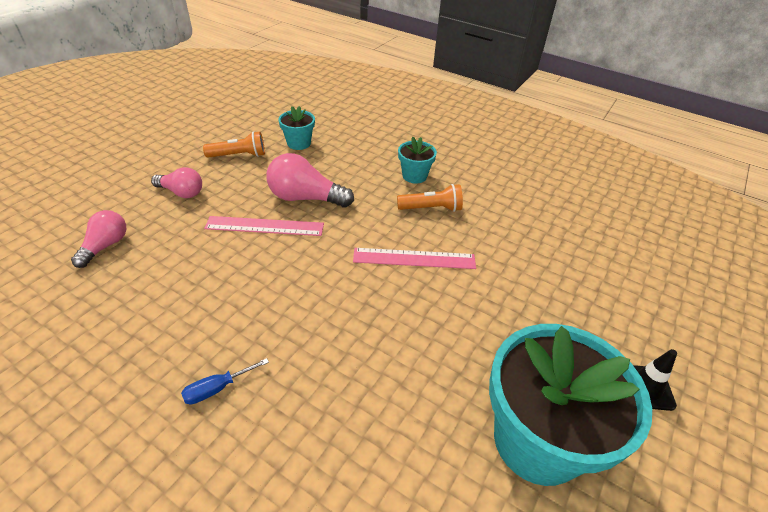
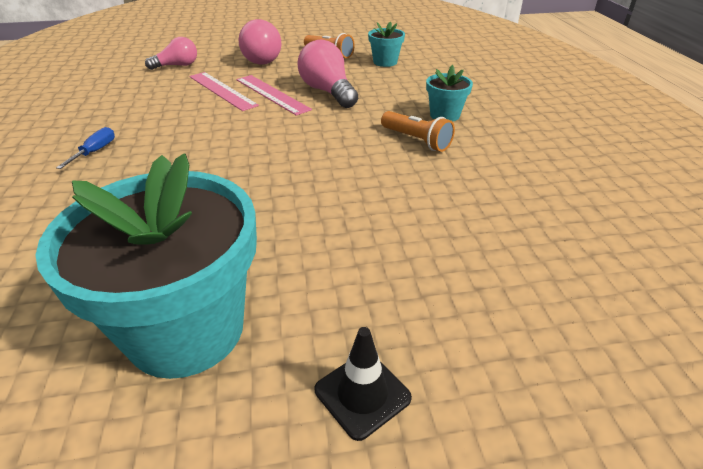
camera: 50 degrees right, 5 degrees down
(181, 192) = (259, 59): pink light bulb -> pink light bulb, size x1.54
(217, 388) = (95, 151): blue screwdriver -> blue screwdriver turned 90 degrees clockwise
(414, 258) = (336, 161): pink ruler -> pink ruler (222, 90)

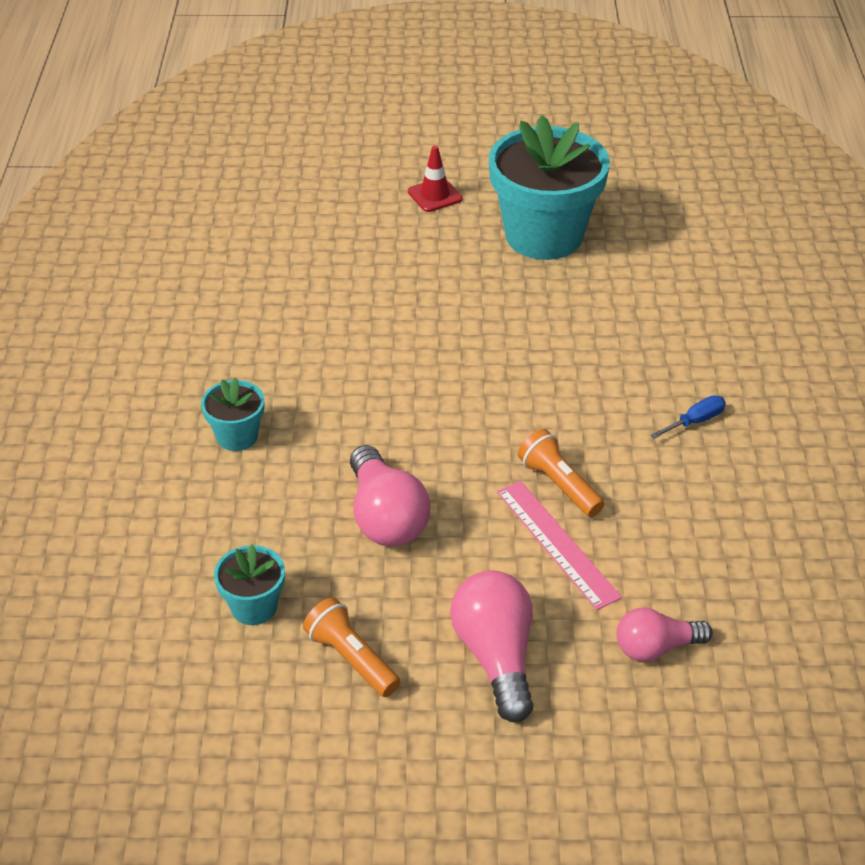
camera: 170 degrees left, 5 degrees up
(95, 151) = (695, 421): blue screwdriver -> blue screwdriver turned 150 degrees counterclockwise
(271, 94) = (476, 522): pink ruler -> none
(362, 394) = (434, 195): black traffic cone -> red traffic cone
(416, 140) = (300, 392): orange flashlight -> orange flashlight (559, 484)

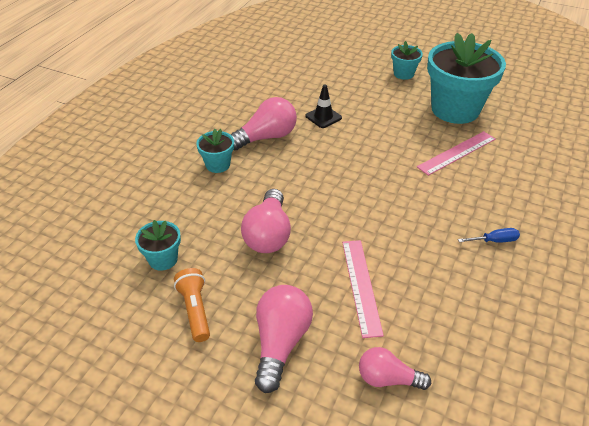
camera: 25 degrees right, 0 degrees up
(284, 367) = (266, 137): none -> pink light bulb
(353, 306) = (323, 117): none -> black traffic cone
(434, 195) = (403, 74): red traffic cone -> turquoise flower pot
(559, 484) = (383, 250): orange flashlight -> none
(582, 306) = (457, 153): none -> pink ruler

